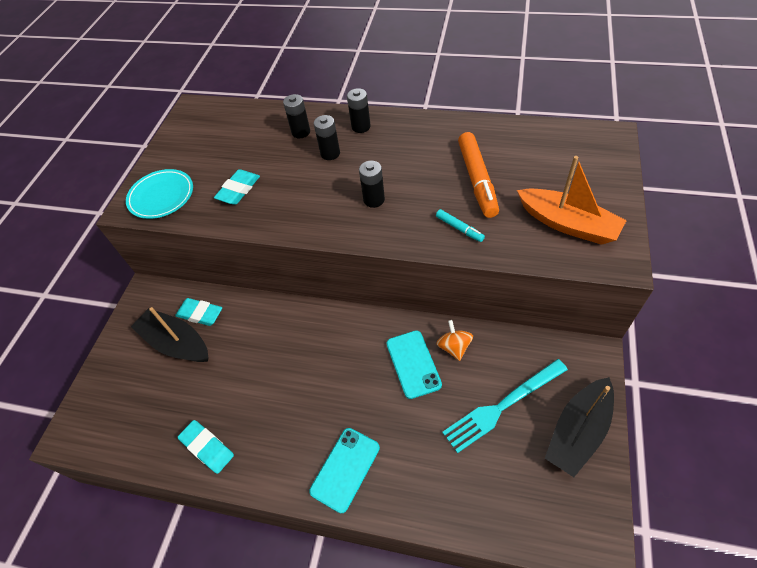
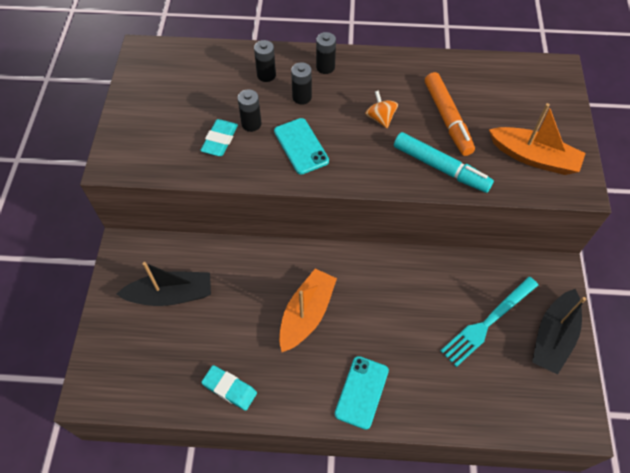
camera: 15 degrees left, 5 degrees up
(161, 196) = (141, 151): turquoise plate -> none
(176, 343) = (171, 295): black boat -> black boat turned 150 degrees clockwise
(200, 314) = (187, 264): turquoise eraser -> none
(305, 376) = (306, 314): none -> orange boat
(374, 200) = (356, 143): black battery -> black battery (251, 124)
(413, 364) = (403, 293): turquoise phone -> turquoise phone (301, 146)
(454, 347) = (437, 274): orange spinning top -> orange spinning top (380, 118)
(459, 228) = (440, 167): turquoise marker -> turquoise marker, size x2.07

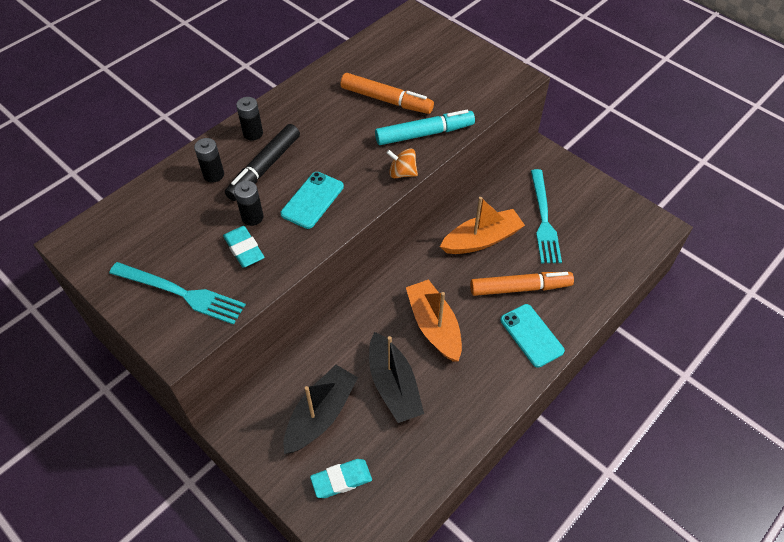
camera: 50 degrees left, 5 degrees down
(153, 134) = (181, 293): none -> turquoise fork
(229, 389) = (451, 426): turquoise eraser -> turquoise eraser (341, 480)
(301, 146) = (312, 200): turquoise phone -> turquoise phone turned 75 degrees counterclockwise
(302, 97) = (265, 167): black battery -> black marker
(380, 118) = (342, 135): orange spinning top -> orange spinning top (402, 173)
(399, 351) = (519, 288): none -> orange marker
(533, 157) = (469, 81): orange boat -> orange boat (481, 240)
(553, 337) = (586, 192): black boat -> black boat (393, 385)

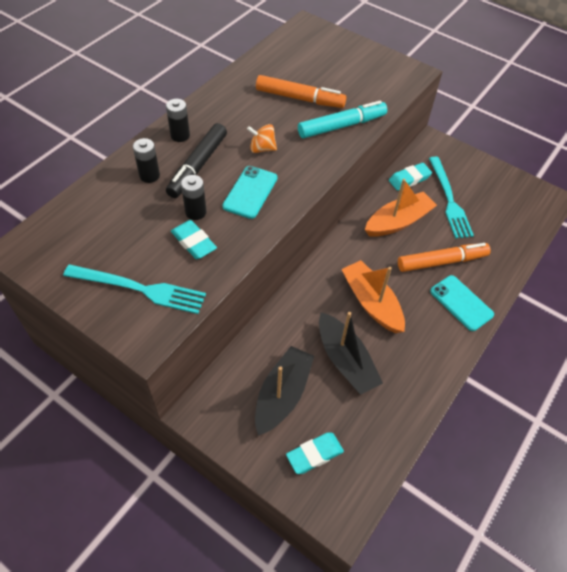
camera: 10 degrees left, 0 degrees up
(402, 173) = (329, 162): orange spinning top -> orange spinning top (262, 148)
(504, 192) = (409, 179): none -> turquoise eraser

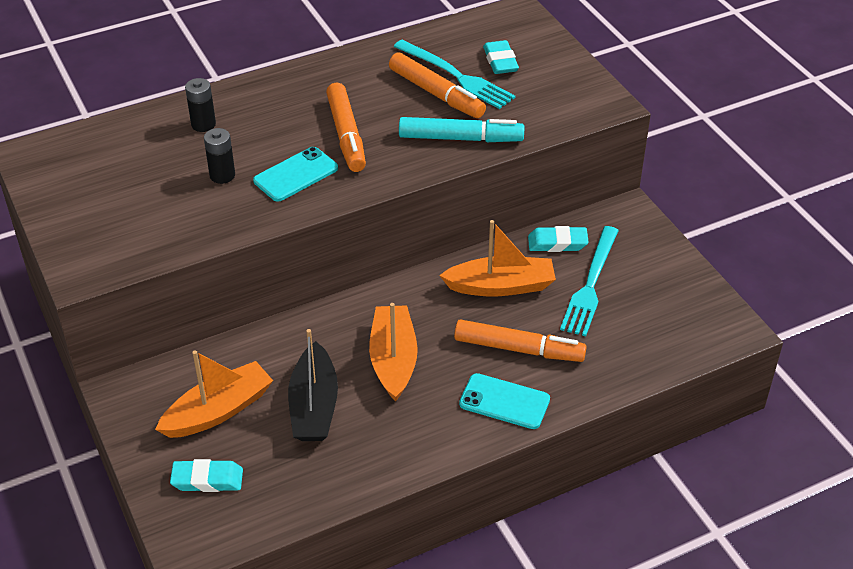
camera: 30 degrees right, 10 degrees down
(139, 289) = (111, 228): turquoise fork -> turquoise fork (456, 76)
(180, 135) = (267, 94): black battery -> none
(194, 242) = (197, 203): turquoise eraser -> turquoise eraser (500, 61)
(198, 166) = (262, 130): black marker -> none
(262, 148) = (346, 134): orange spinning top -> orange marker
(282, 395) = (218, 411): black boat -> orange boat
(461, 303) = (504, 401): turquoise phone -> turquoise phone turned 60 degrees counterclockwise

